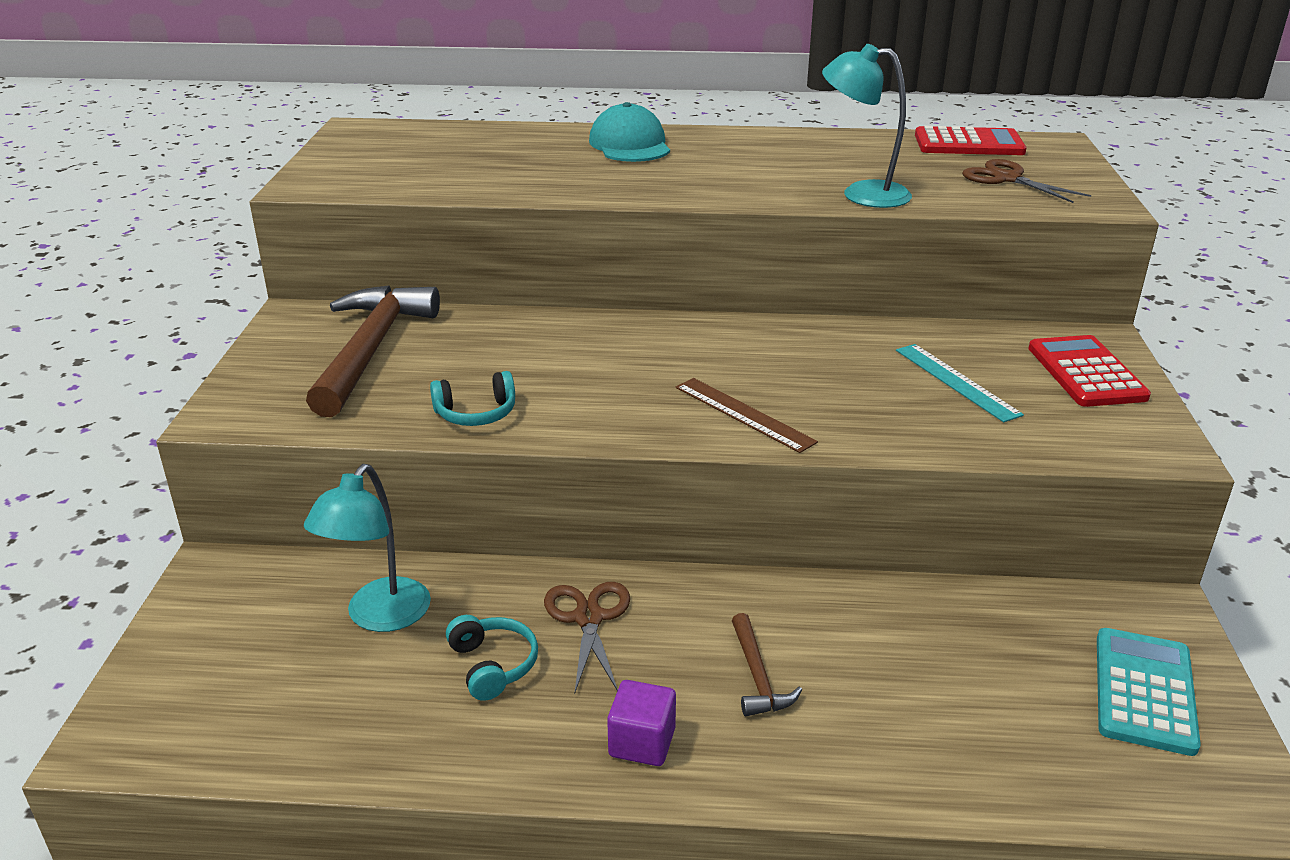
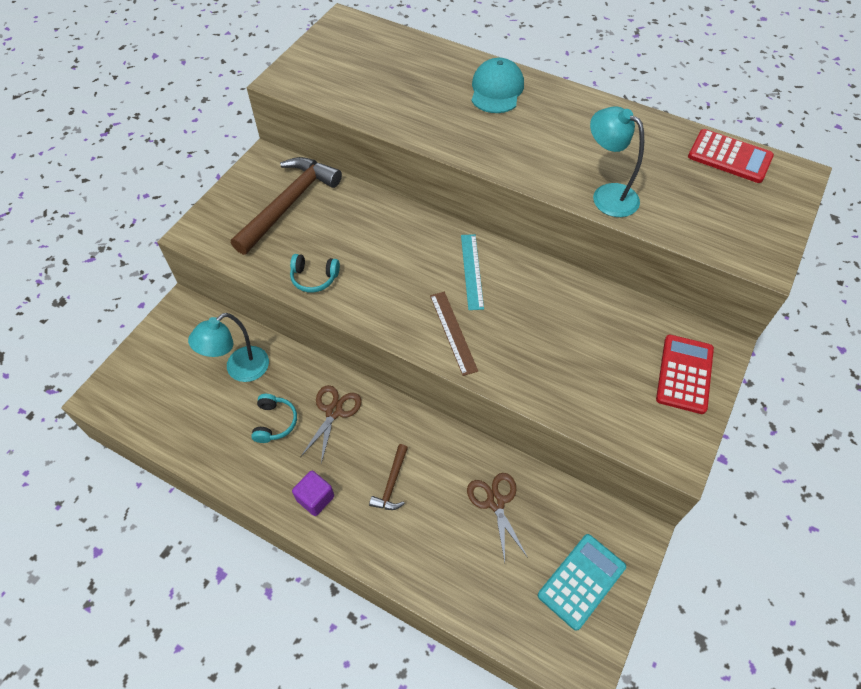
camera: 25 degrees right, 25 degrees up
(956, 381) = (596, 351): turquoise ruler -> turquoise ruler (471, 271)
(1007, 179) = (722, 209): brown scissors -> brown scissors (495, 502)

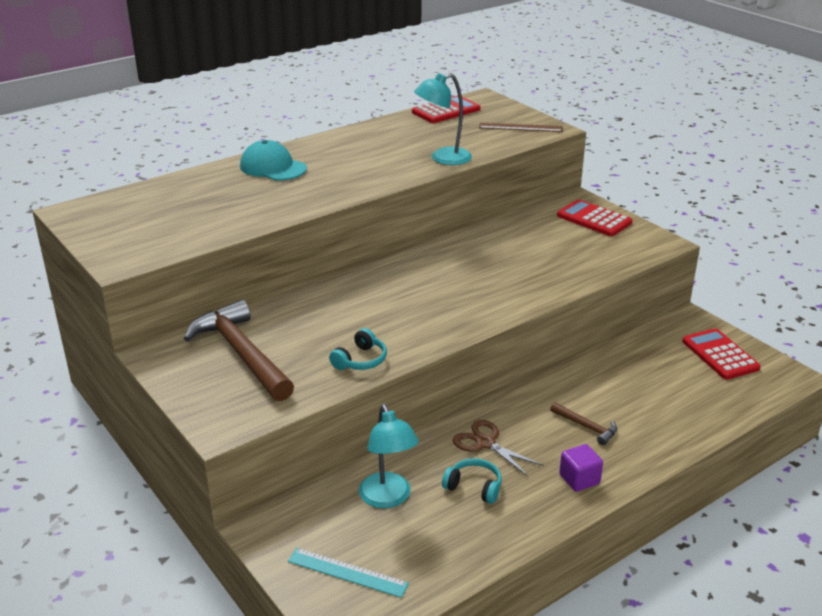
camera: 65 degrees left, 25 degrees down
(453, 332) = (486, 301): brown ruler -> brown ruler (520, 127)
(471, 271) = (425, 275): turquoise ruler -> turquoise ruler (347, 572)
(495, 502) = (633, 375): brown scissors -> none
(581, 581) = (720, 355): turquoise calculator -> red calculator

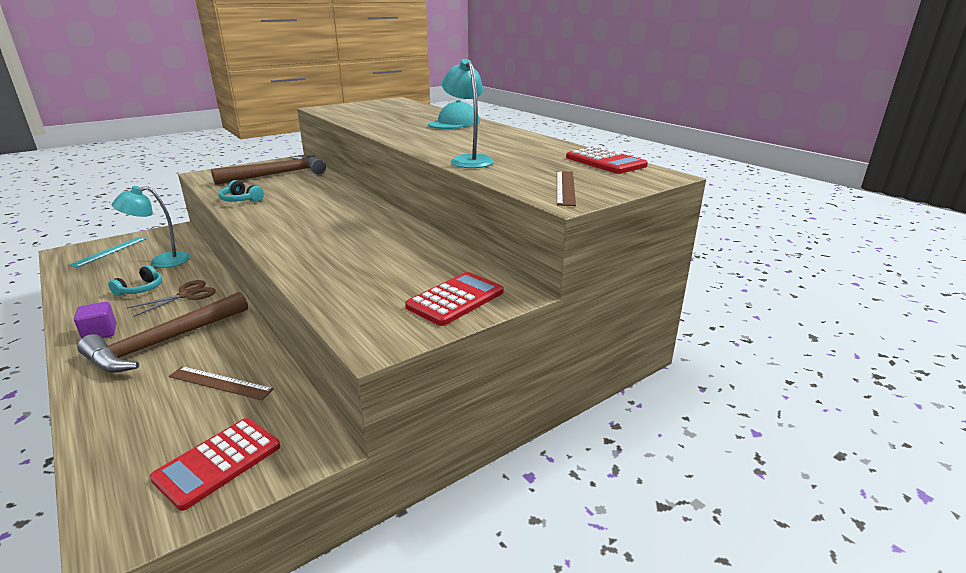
camera: 90 degrees right, 5 degrees down
(586, 427) = (164, 342): brown hammer -> brown hammer, size x2.17
(637, 376) = (220, 383): none -> brown ruler
(720, 355) = (218, 462): red calculator -> red calculator turned 150 degrees clockwise

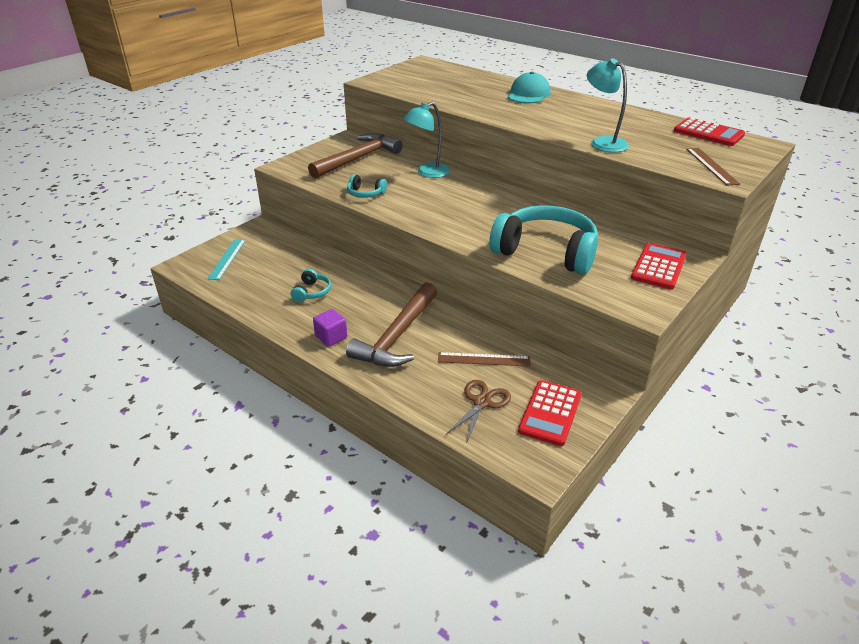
camera: 15 degrees left, 10 degrees up
(161, 261) = (294, 262): turquoise lamp -> turquoise lamp (427, 173)
(187, 295) = (361, 291): brown scissors -> brown scissors (482, 402)
(344, 268) = (546, 252): none -> turquoise headphones

